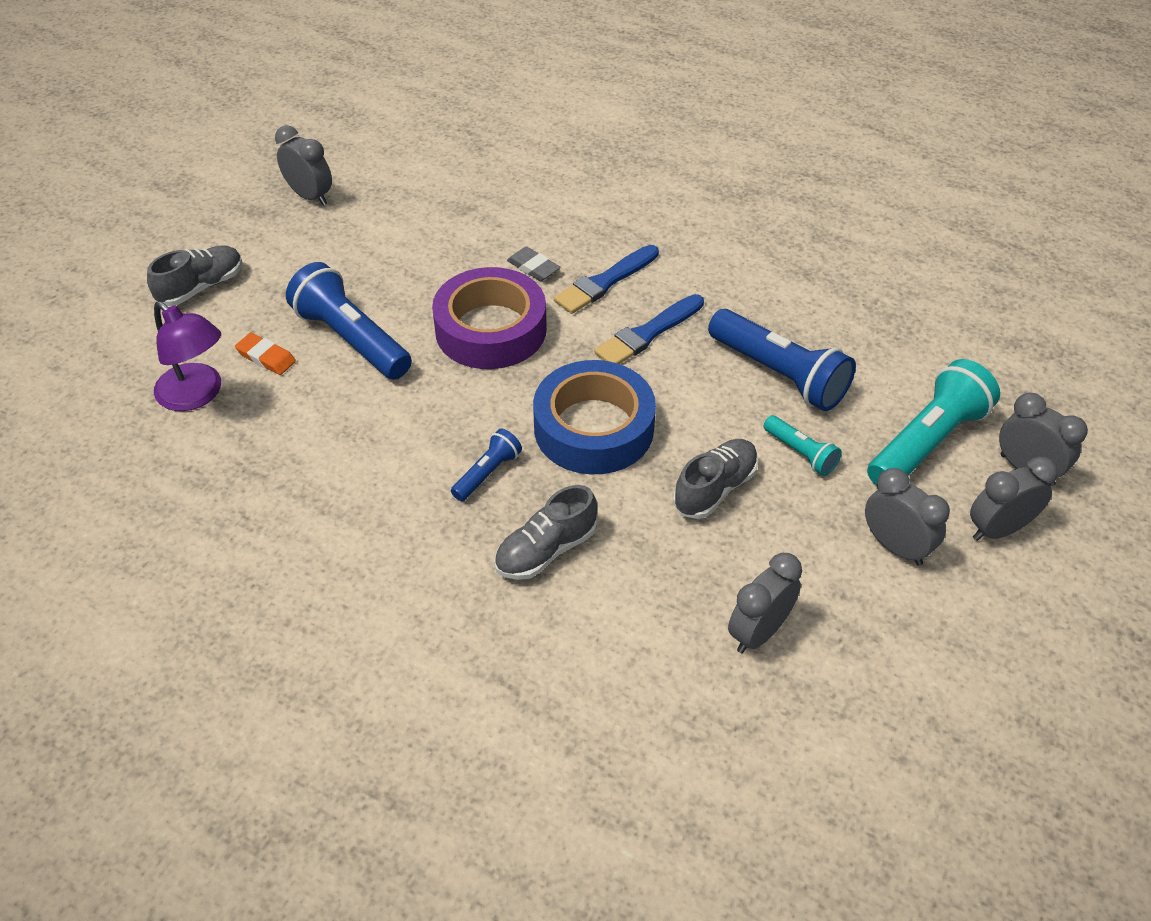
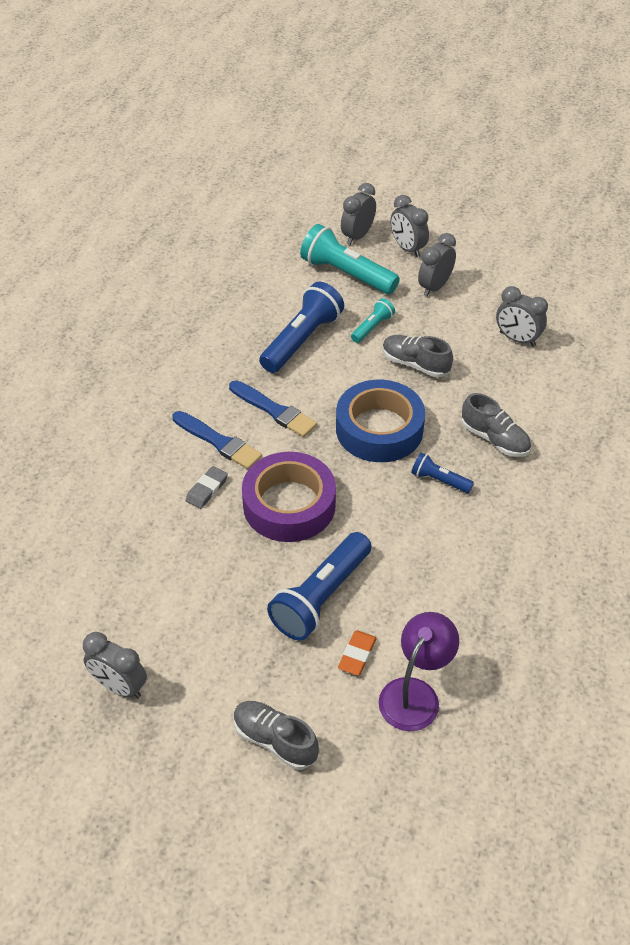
camera: 100 degrees left, 0 degrees up
(310, 196) = (119, 686): grey clock -> grey clock turned 90 degrees counterclockwise

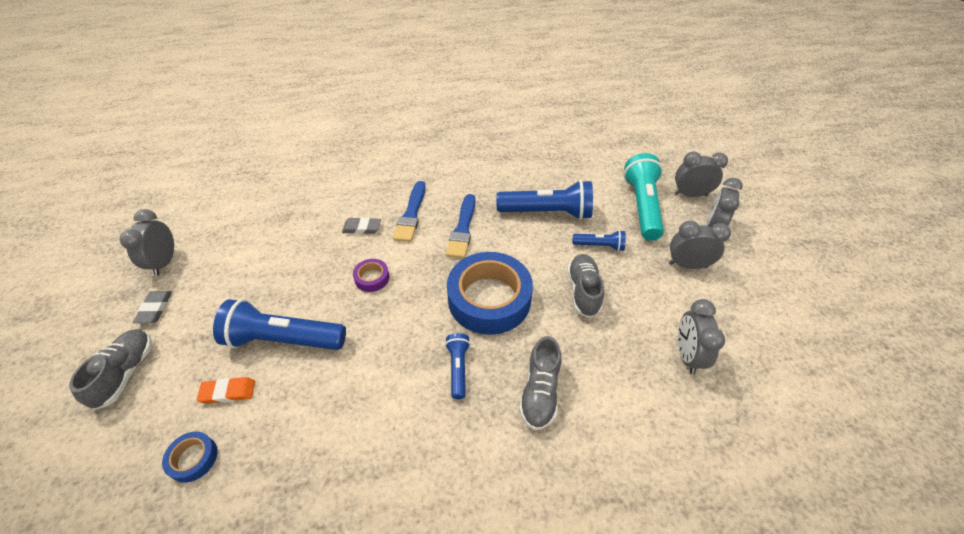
camera: 60 degrees right, 0 degrees up
(195, 704) = (155, 308): none -> grey eraser
(289, 505) = (372, 278): purple tape -> purple tape, size x0.43
(372, 327) = (599, 246): turquoise flashlight -> blue flashlight
(415, 693) = (193, 458): purple lamp -> blue tape

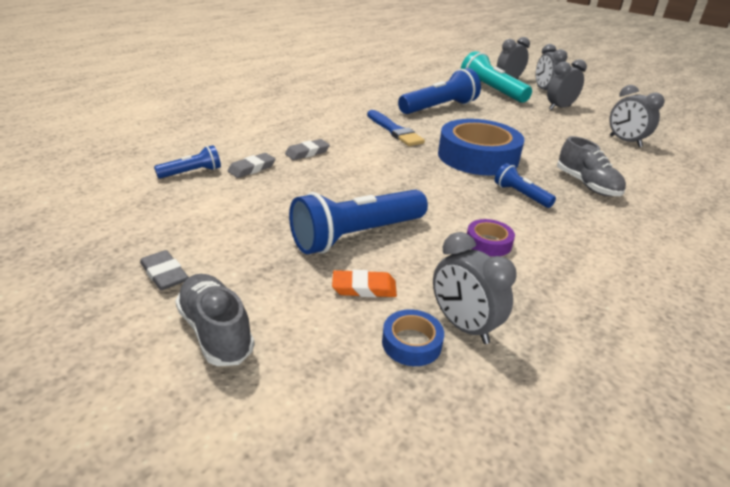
camera: 40 degrees left, 15 degrees down
(164, 262) = (112, 239): grey clock -> grey clock (463, 326)
(228, 392) = (364, 288): orange eraser -> orange eraser turned 45 degrees clockwise
(306, 229) = (252, 168): none -> grey eraser
(372, 278) = (369, 175): purple tape -> purple tape (488, 243)
(411, 214) = (338, 134): blue brush -> none
(583, 291) = (527, 135): grey shoe -> none
(599, 246) = (499, 113): blue flashlight -> blue flashlight (192, 173)

